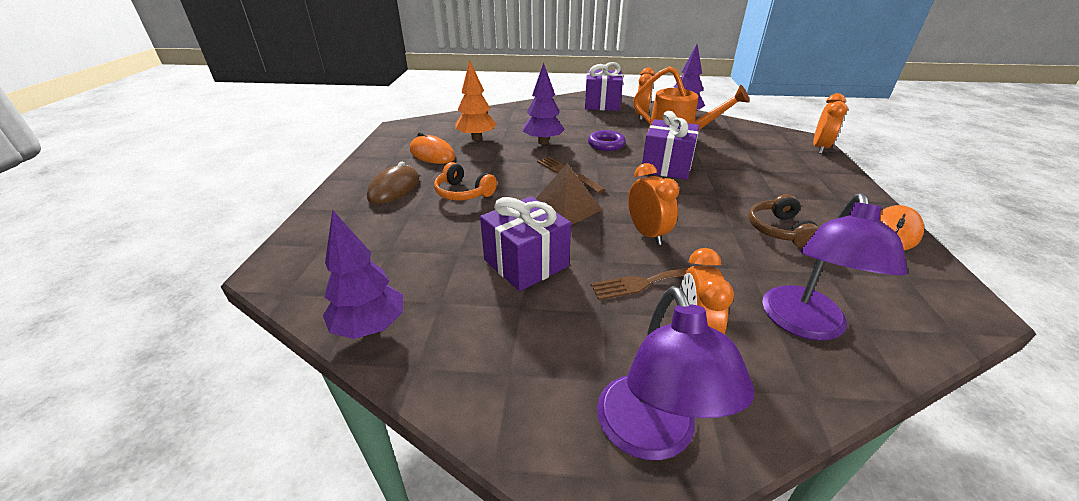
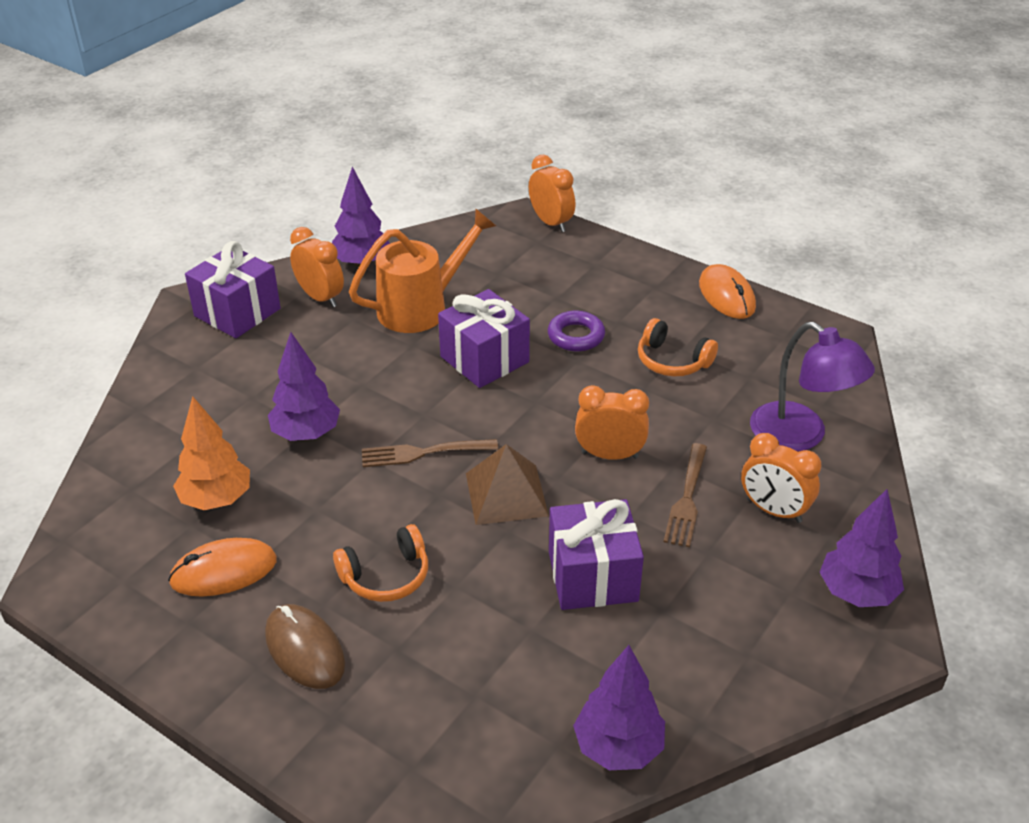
camera: 60 degrees left, 5 degrees up
(606, 144) = (376, 378): purple ring -> purple ring (576, 336)
(651, 436) = (856, 593): purple lamp -> purple tree
(779, 230) = (672, 361): brown headphones -> orange headphones

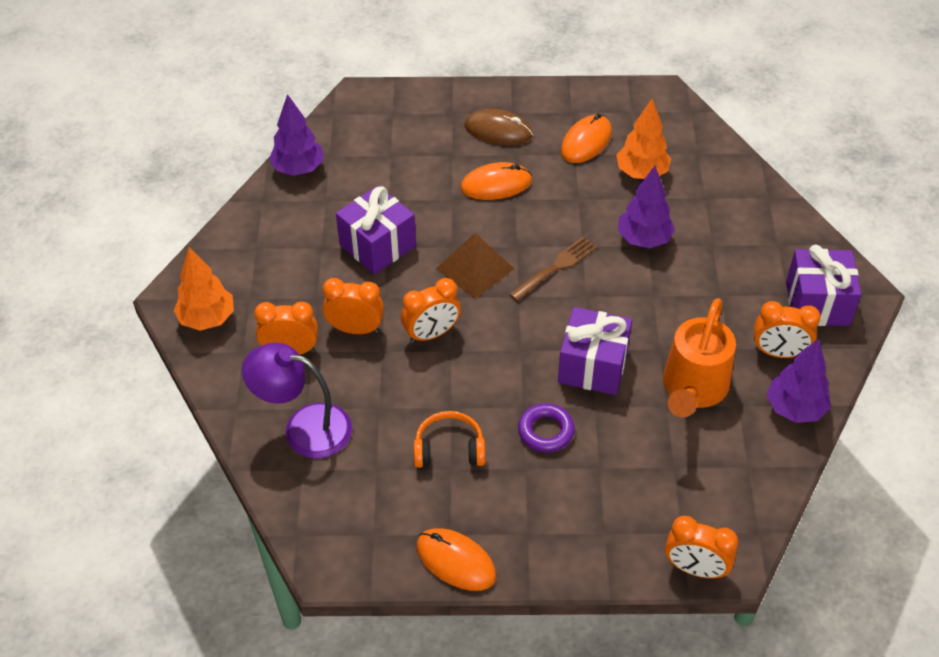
camera: 145 degrees right, 10 degrees up
(386, 576) = (496, 184): orange headphones -> orange mouse
(687, 498) = (355, 329): brown fork -> orange clock
(856, 593) = (207, 319): purple tree -> orange tree

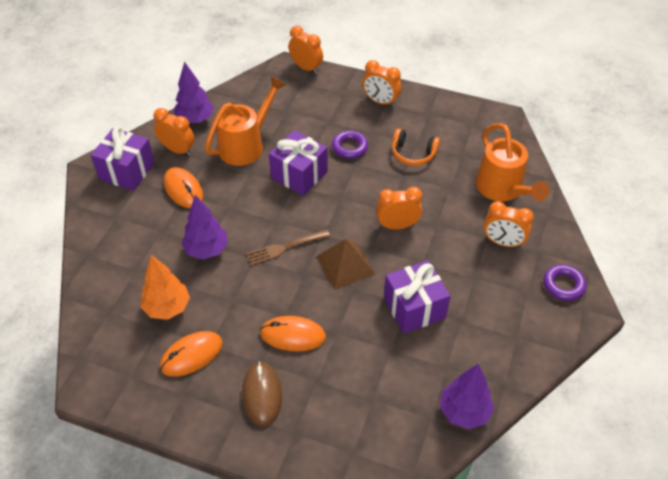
camera: 160 degrees left, 0 degrees up
(207, 319) = (563, 285): orange tree -> purple ring
(304, 428) = (502, 190): purple lamp -> orange watering can
(355, 329) = (451, 245): orange clock -> orange clock (380, 102)
(456, 561) = (431, 101): orange mouse -> orange mouse (183, 189)
(498, 131) = (262, 395): brown mouse -> brown mouse turned 45 degrees clockwise

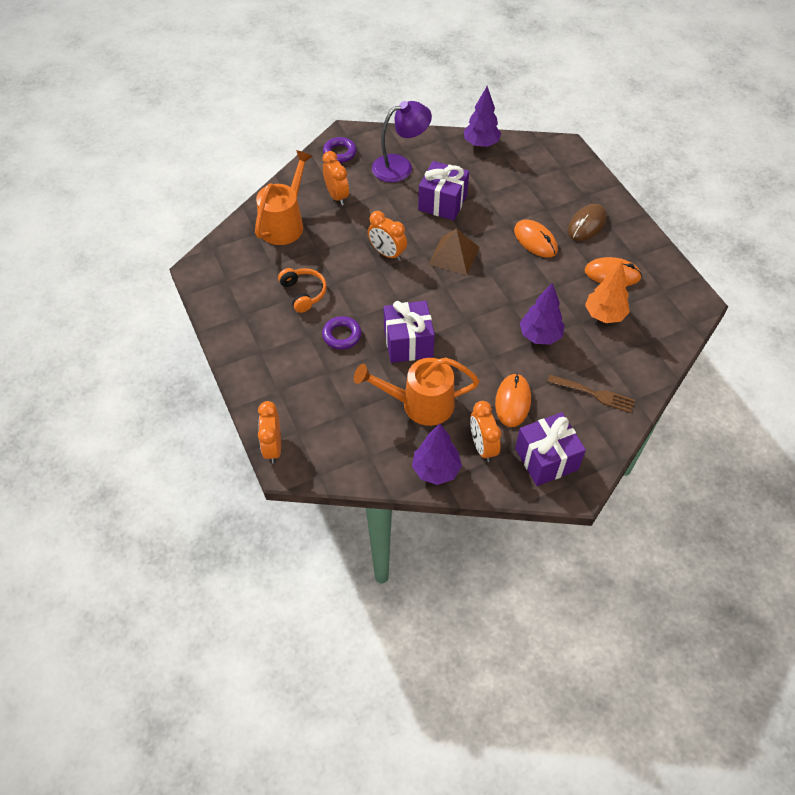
camera: 135 degrees left, 5 degrees up
(285, 247) = (481, 296): brown fork -> brown fork (593, 394)
(380, 102) = (262, 356): orange clock -> none
(497, 316) = (400, 166): none -> purple lamp

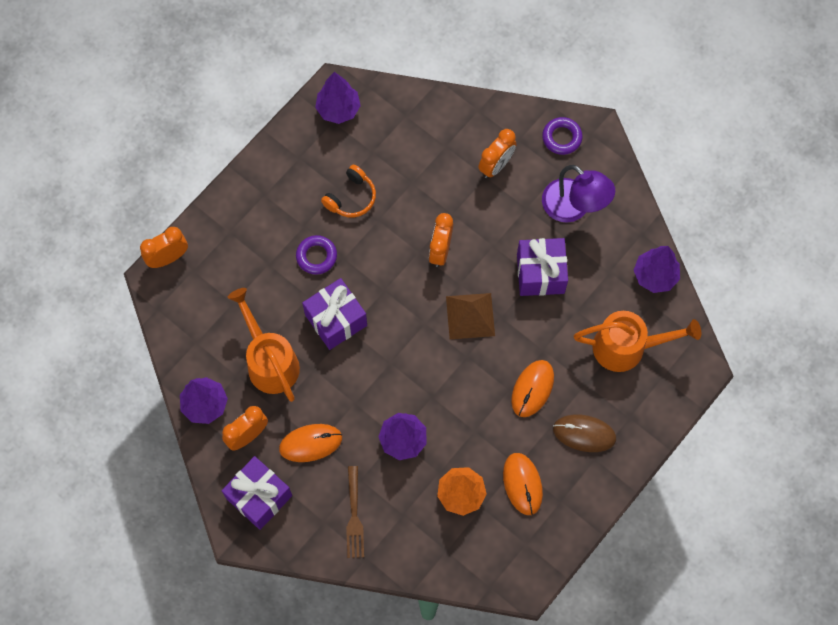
camera: 65 degrees right, 15 degrees up
(218, 273) = (338, 109): none -> purple tree
(285, 223) = (433, 135): orange watering can -> orange watering can (627, 347)

